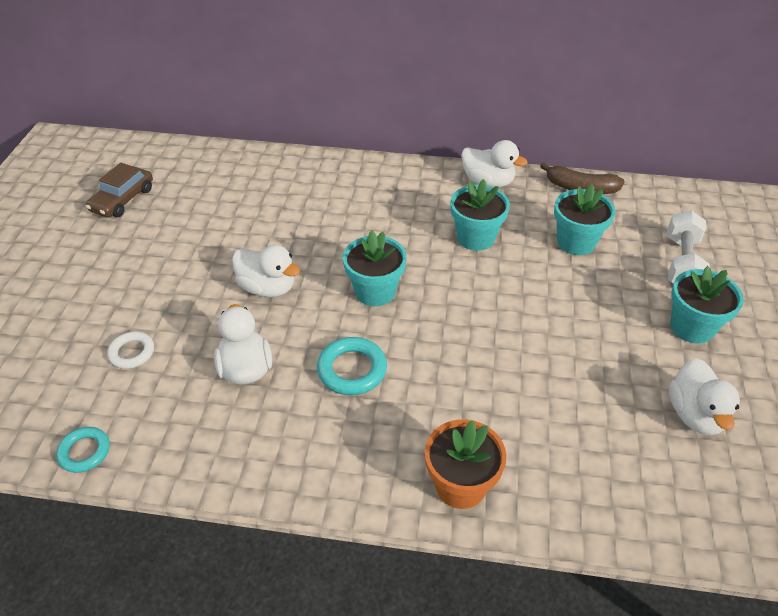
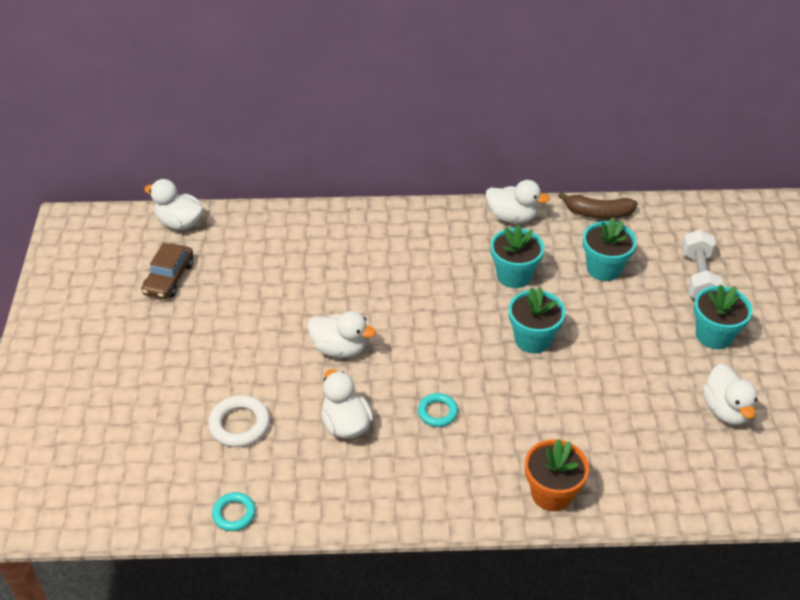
camera: 10 degrees left, 0 degrees up
(132, 352) = (239, 424): white ring -> white ring, size x1.51
(155, 152) = (179, 223): none -> white duck
(352, 370) = (437, 412): turquoise ring -> turquoise ring, size x0.66
(375, 291) = (437, 339): turquoise flower pot -> turquoise flower pot (532, 339)

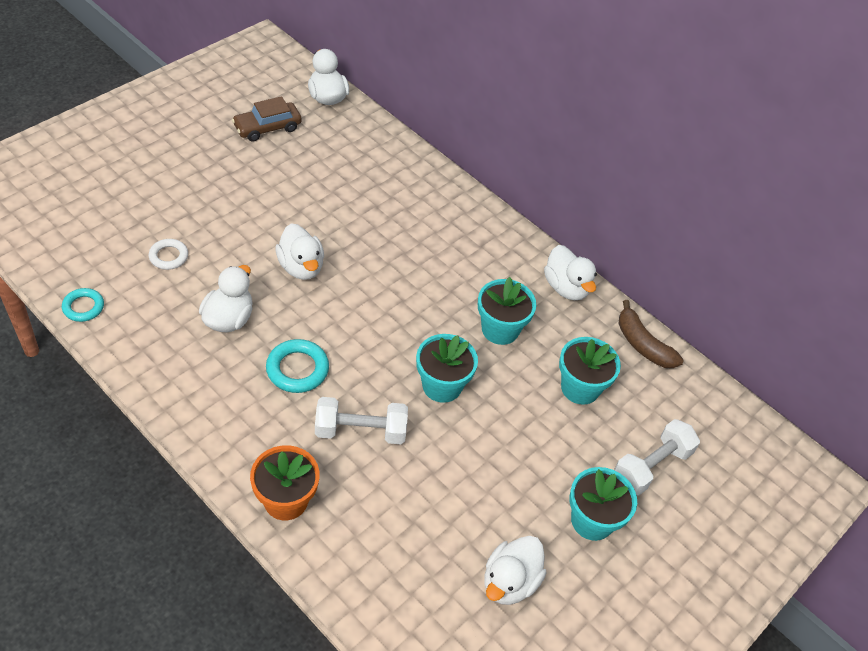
camera: 40 degrees right, 5 degrees up
(239, 424) = (169, 256): white ring -> white ring, size x0.66
(437, 412) = (297, 369): turquoise ring -> turquoise ring, size x1.51
(529, 410) = (360, 431): none -> white dumbbell

